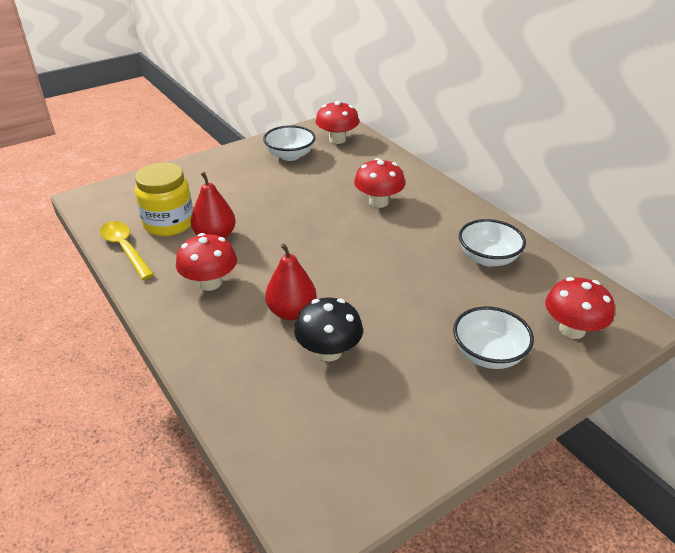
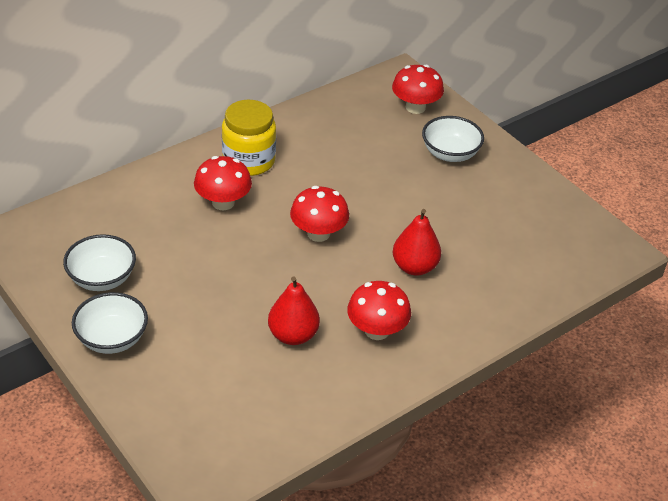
camera: 95 degrees left, 5 degrees up
(125, 249) = (319, 416): yellow spoon -> none
(169, 223) = (265, 382): yellow jar -> yellow jar (249, 161)
(328, 351) = (462, 242): black mushroom -> none
(337, 139) = (63, 233): red mushroom -> red mushroom (318, 233)
(488, 258) = (324, 137): white bowl -> white bowl (112, 339)

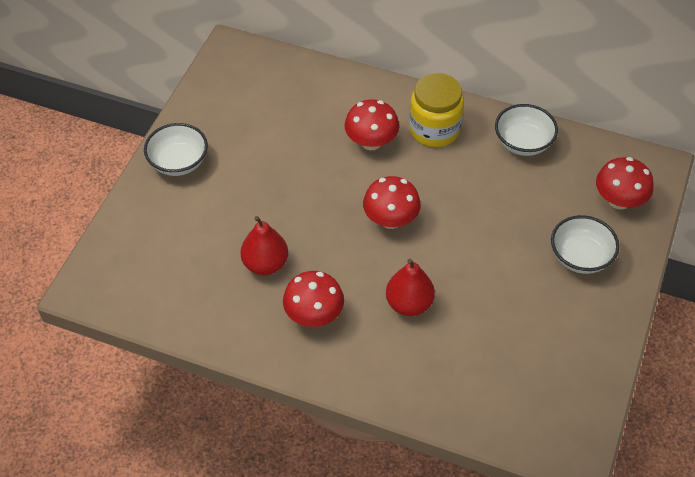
camera: 60 degrees right, 10 degrees up
(102, 278) = (231, 122): white bowl -> white bowl (523, 143)

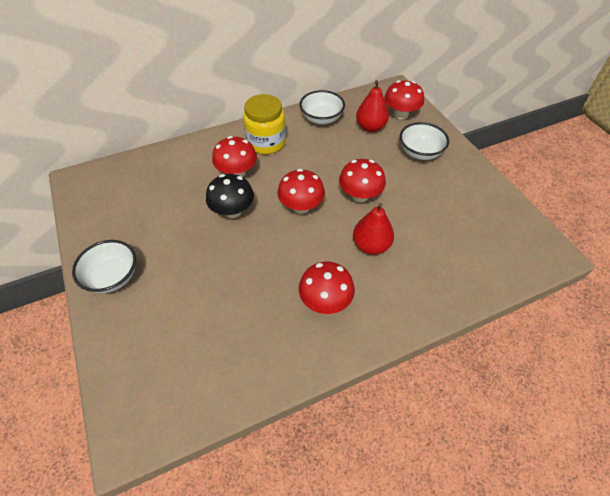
camera: 45 degrees left, 0 degrees up
(265, 264) = (254, 295): red pear -> red pear (370, 127)
(327, 177) = (232, 211): none -> black mushroom
(458, 252) = (360, 195): none -> red mushroom

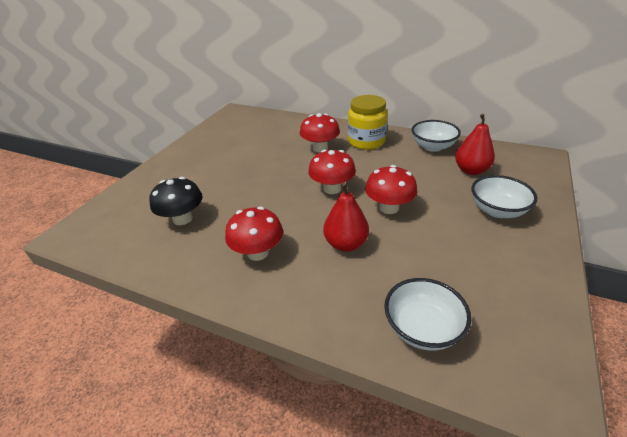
camera: 50 degrees right, 15 degrees down
(113, 277) = (179, 160): white bowl -> white bowl (422, 328)
(232, 211) = (285, 166): black mushroom -> black mushroom (182, 219)
(400, 114) = (518, 175): red mushroom -> none

